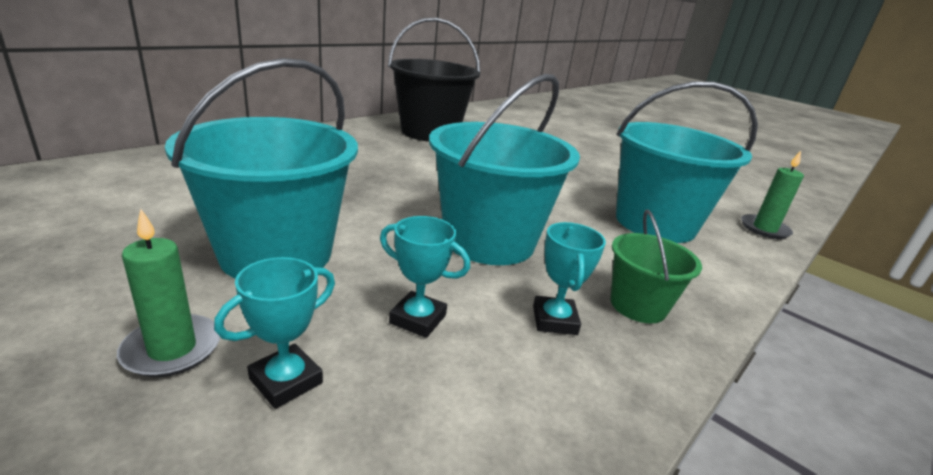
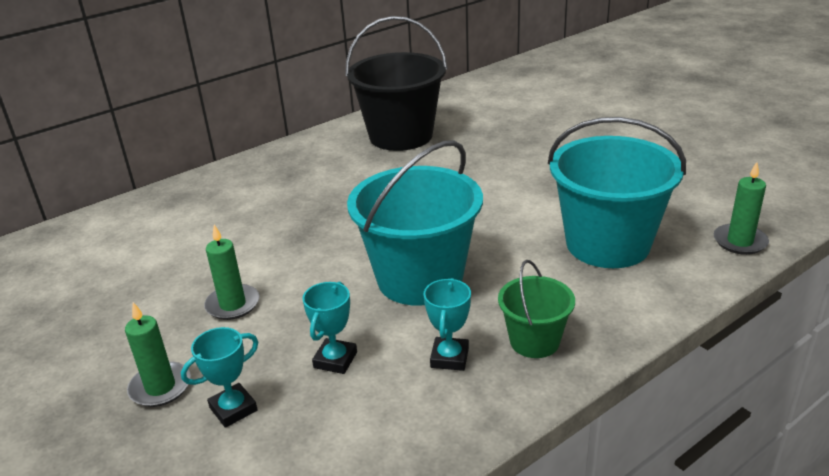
camera: 15 degrees right, 5 degrees up
(276, 254) = (232, 304): turquoise bucket -> green candle
(418, 319) = (335, 360): turquoise trophy -> turquoise trophy turned 75 degrees clockwise

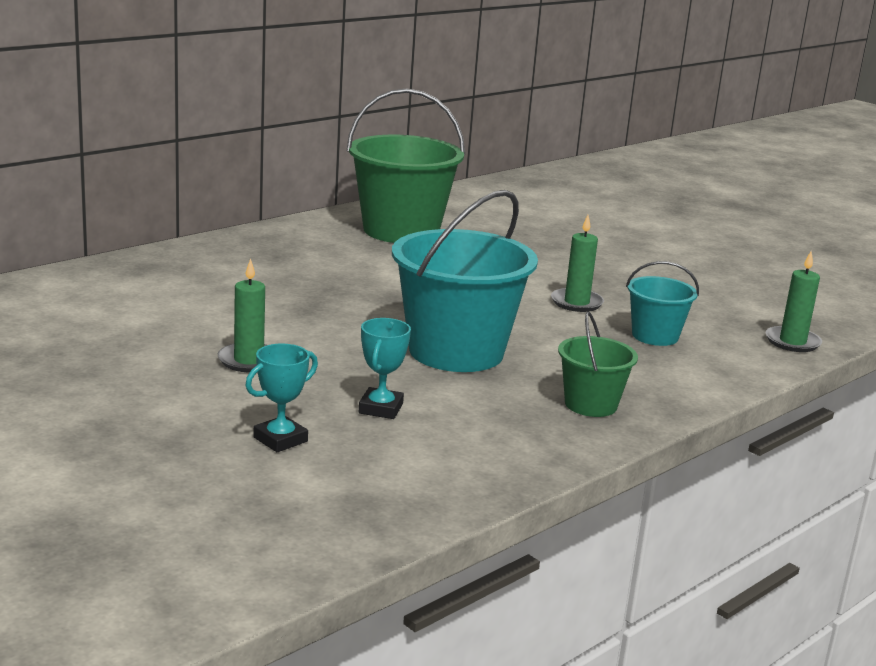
camera: 10 degrees left, 10 degrees down
(160, 387) = (191, 420): green candle -> green candle (576, 303)
(401, 136) = (401, 231): black bucket -> green bucket
(449, 358) = (504, 412): turquoise trophy -> none
(607, 244) = (655, 336): turquoise bucket -> turquoise bucket, size x0.51

